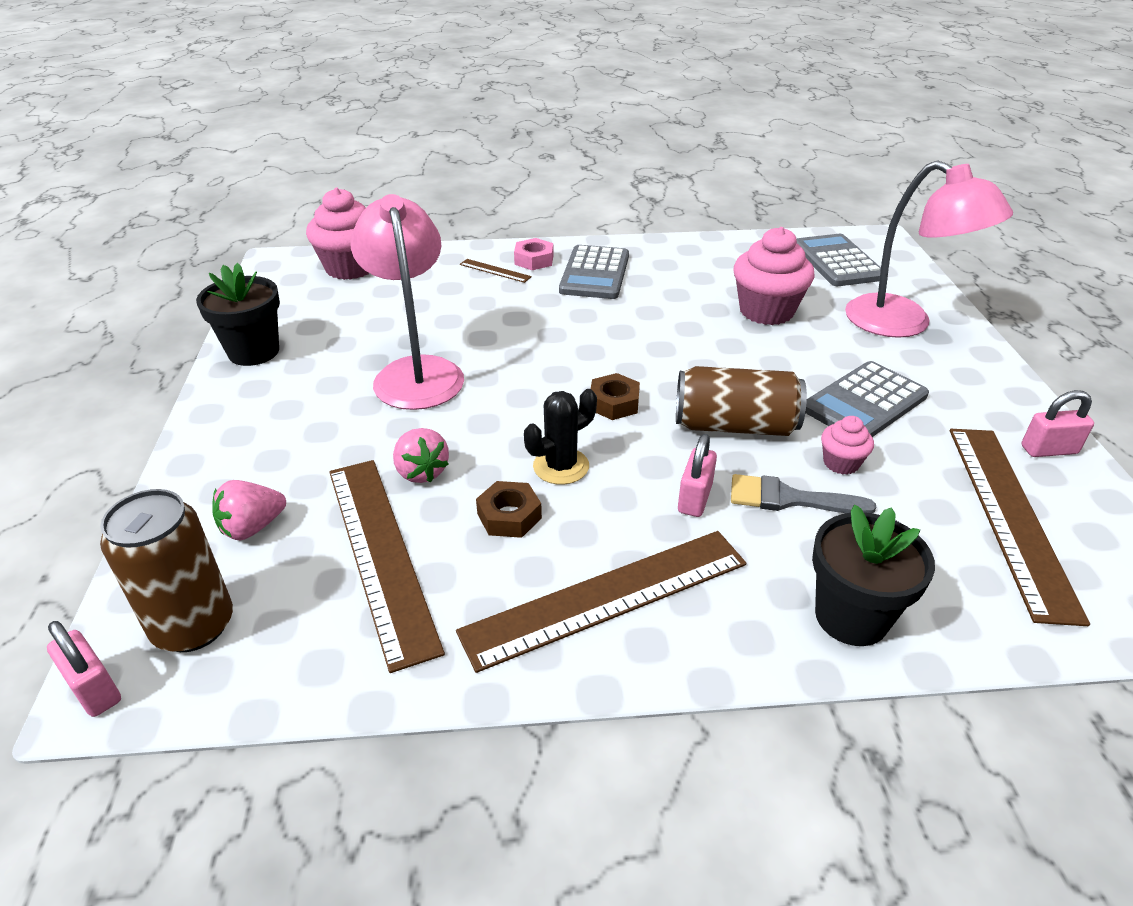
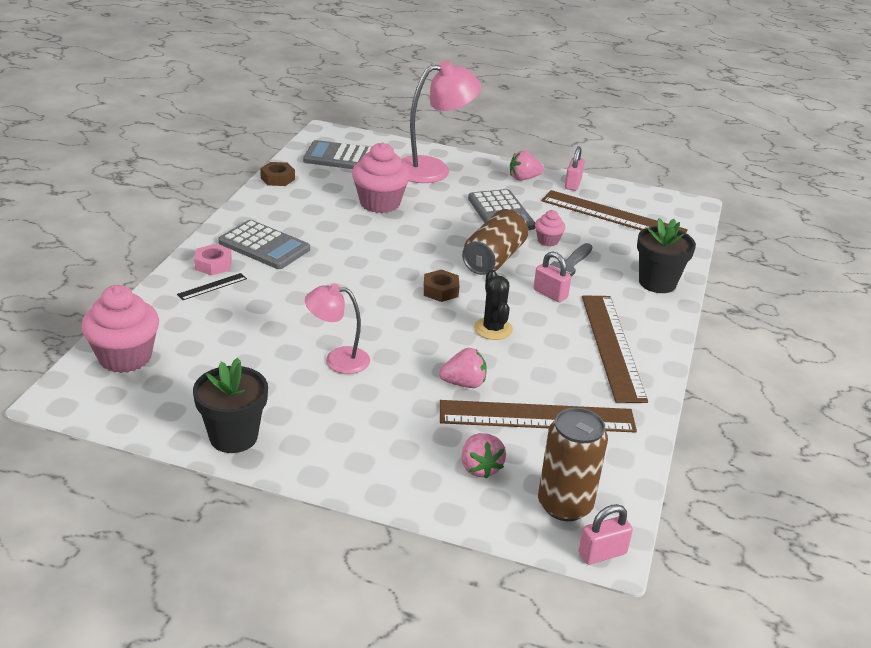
camera: 70 degrees left, 5 degrees down
(416, 372) = (338, 359): pink lamp -> pink lamp, size x0.59
(495, 271) = (212, 286): brown ruler -> black ruler
(509, 516) = (529, 360): brown nut -> brown nut (277, 178)
(992, 399) = (523, 178): none -> pink strawberry

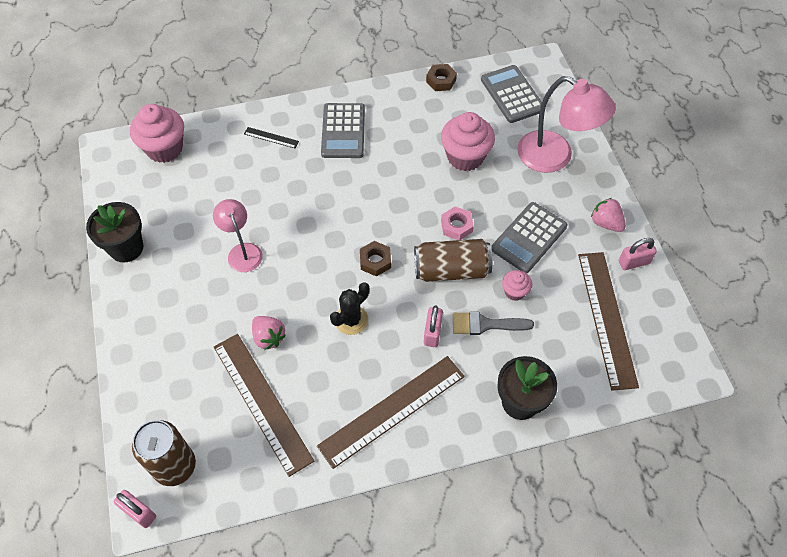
camera: 60 degrees right, 25 degrees up
(213, 264) = (297, 121): pink nut -> pink nut (456, 226)
(480, 468) = (182, 395): pink strawberry -> none

